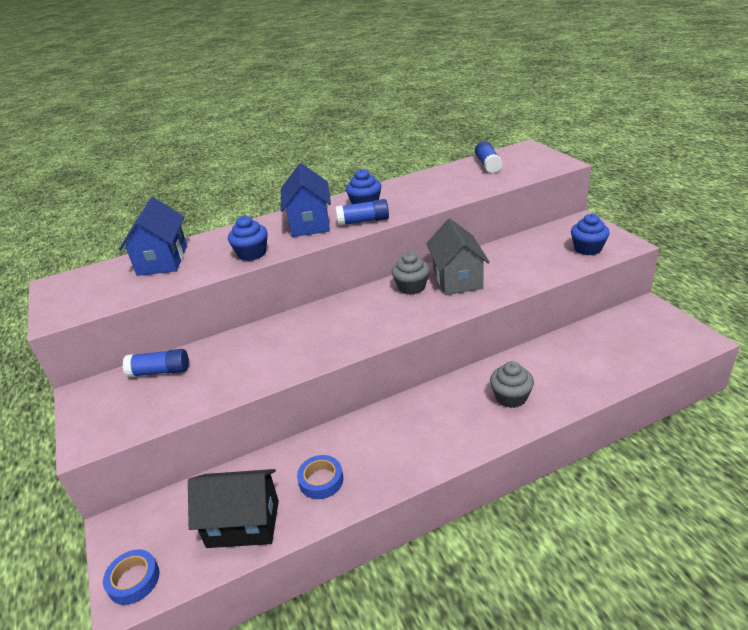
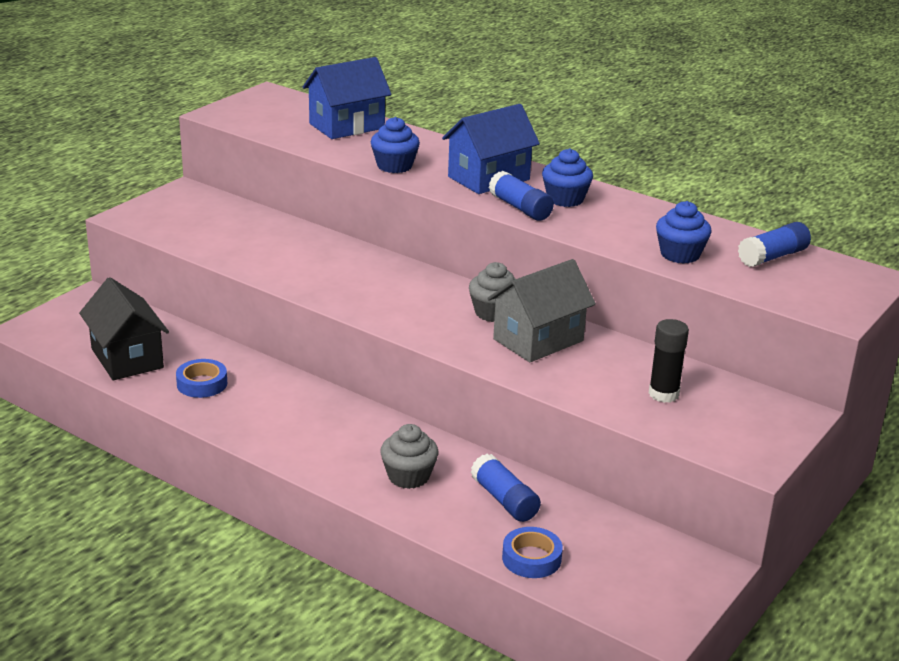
camera: 55 degrees right, 5 degrees down
(133, 580) = (44, 327): blue tape -> blue tape (531, 558)
(160, 371) = (236, 215): blue glue stick -> blue glue stick (504, 500)
(544, 253) = (663, 394): none -> black glue stick
(588, 249) = (709, 428): blue cupcake -> blue cupcake (680, 254)

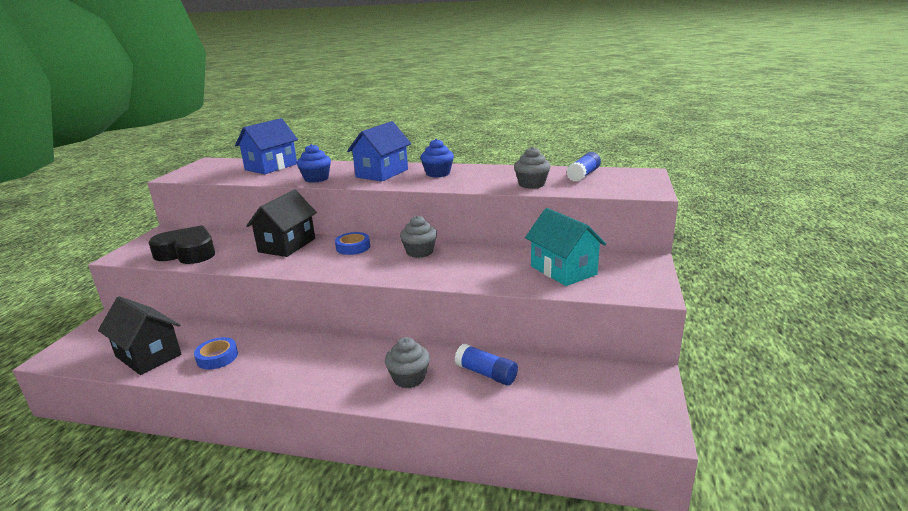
camera: 20 degrees left, 5 degrees down
(203, 233) = (187, 253): none -> black heart
(329, 254) = (287, 245): none -> black house
(520, 208) = (414, 182): blue glue stick -> none
(531, 558) = (534, 410): blue tape -> blue tape (353, 247)
(538, 340) = (460, 260): grey house -> none
(663, 394) = (563, 270): black glue stick -> turquoise house
(680, 254) = (531, 184): blue cupcake -> grey cupcake

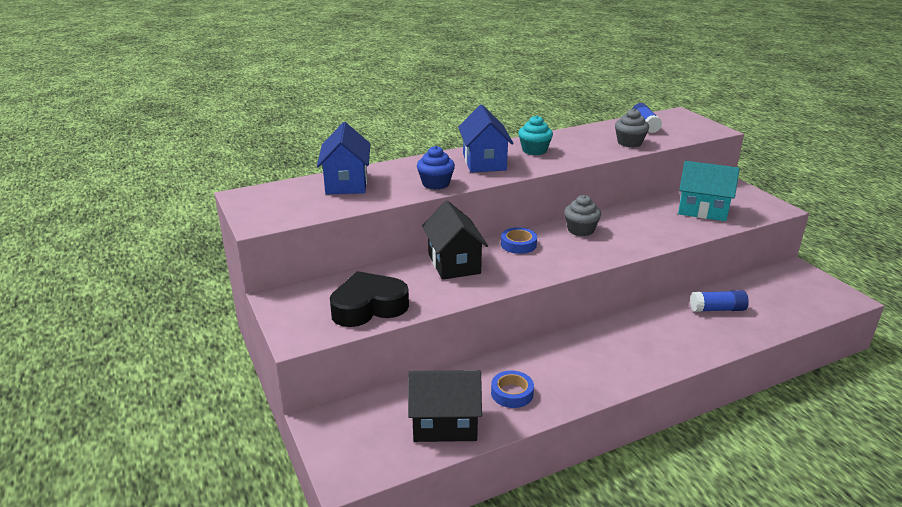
camera: 40 degrees left, 5 degrees up
(409, 378) = (679, 335): grey cupcake -> none
(438, 174) = (534, 150): blue cupcake -> turquoise cupcake

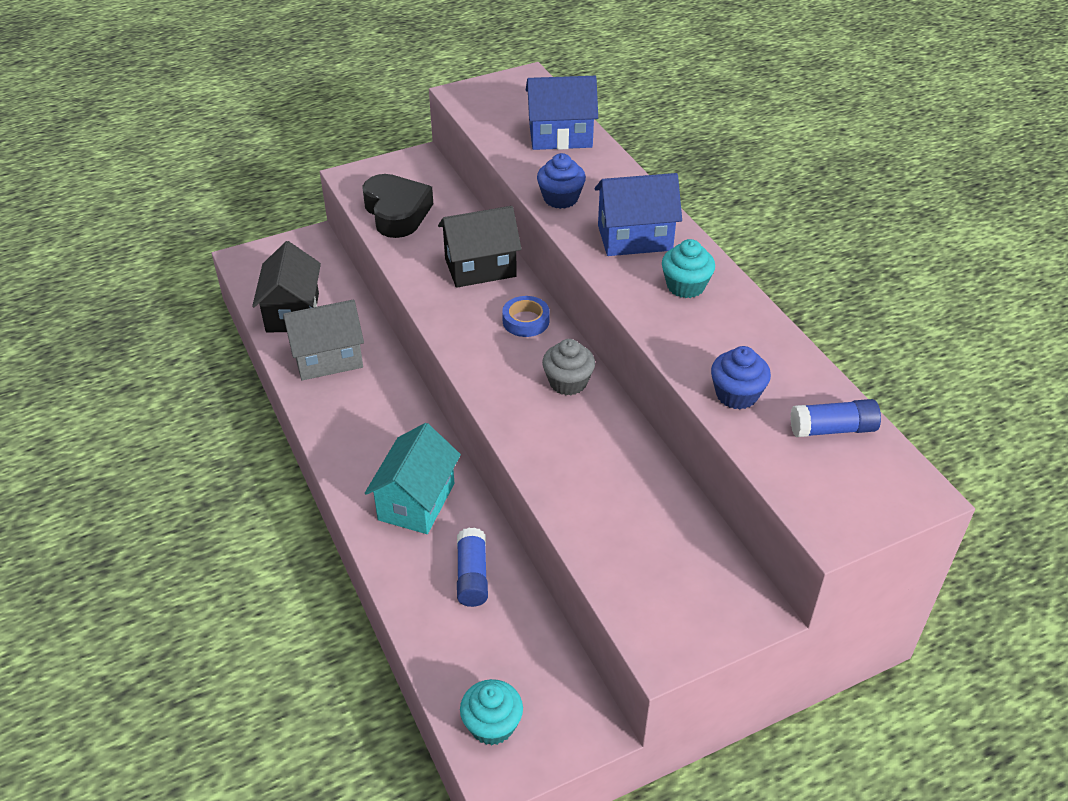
camera: 90 degrees right, 15 degrees up
(512, 393) = (328, 358): blue tape -> grey house
(629, 143) = (736, 395): grey cupcake -> blue cupcake
(702, 210) = (644, 537): turquoise house -> turquoise house (416, 501)
(820, 300) = (492, 725): none -> turquoise cupcake

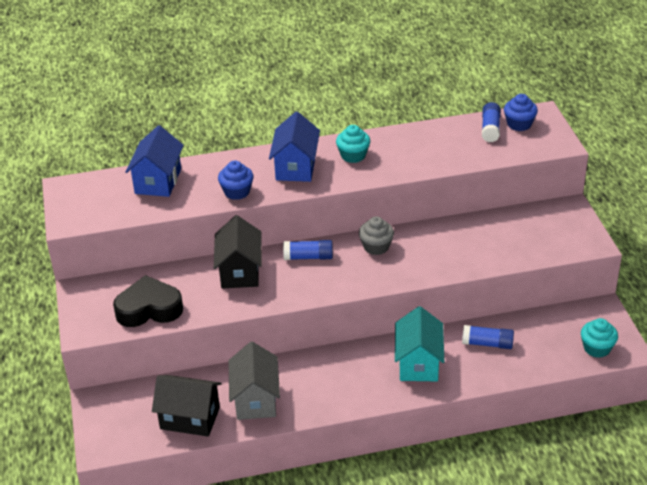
camera: 75 degrees left, 5 degrees down
(416, 501) = (418, 363): turquoise house -> turquoise house turned 60 degrees clockwise
(526, 321) = (308, 257): blue tape -> blue glue stick
(736, 395) = (455, 155): blue cupcake -> blue cupcake (519, 124)

